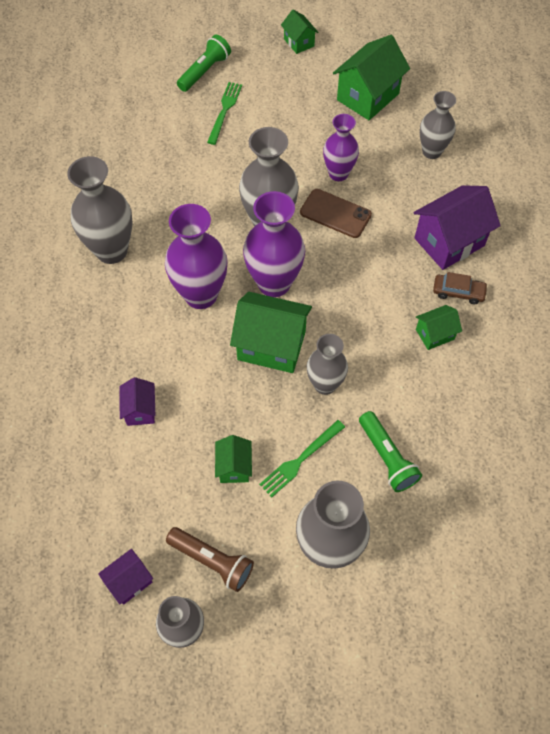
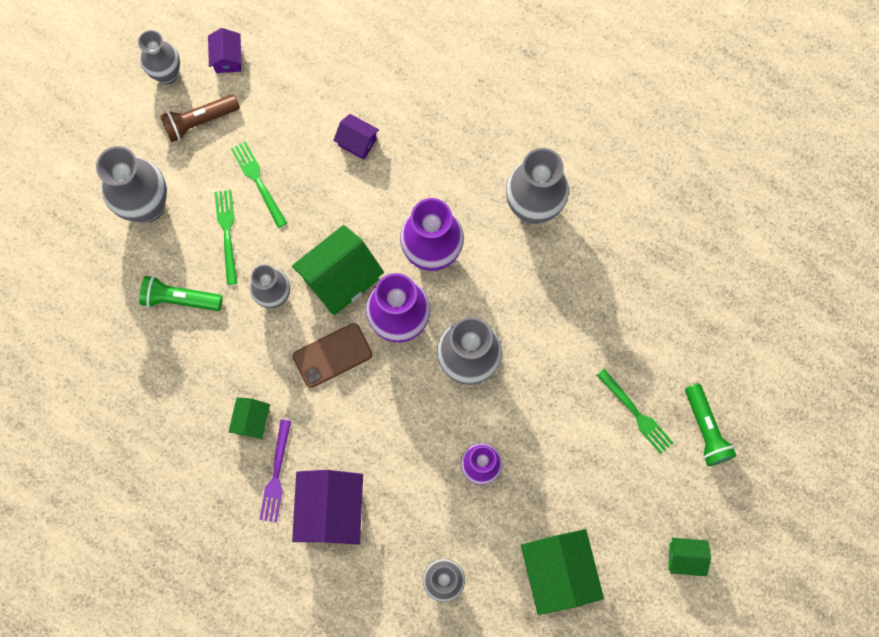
camera: 125 degrees right, 15 degrees up
(234, 467) = (258, 181): green house -> green fork
(335, 213) = (436, 430): brown phone -> brown phone (332, 355)
(458, 292) = (276, 475): brown car -> purple fork

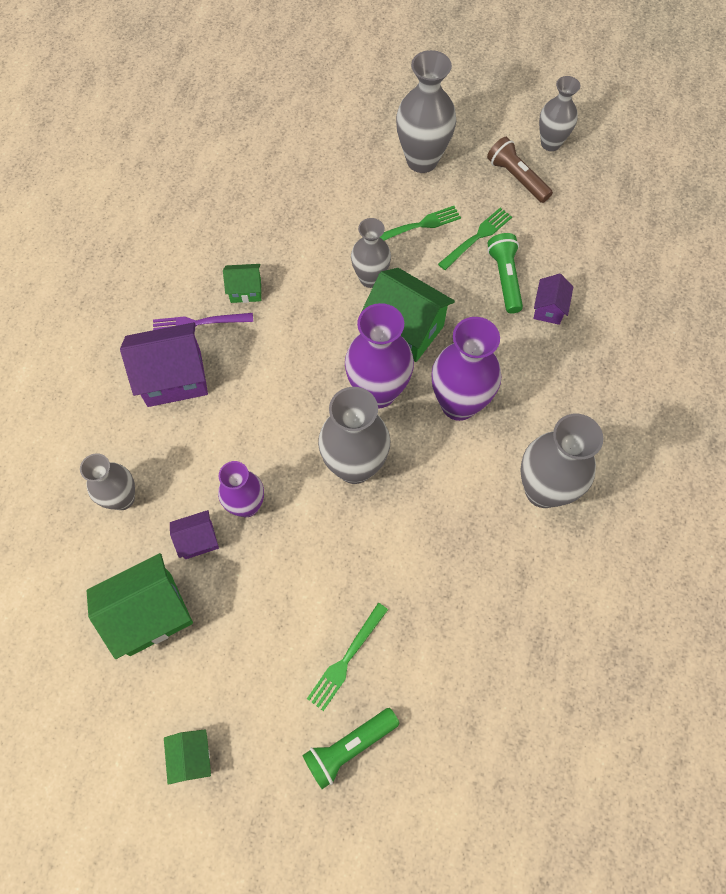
camera: 75 degrees right, 10 degrees down
(180, 299) = (344, 206): green flashlight -> green flashlight (505, 278)
(228, 58) = (586, 184): purple house -> purple house (198, 540)
(332, 355) = (327, 341): brown phone -> none

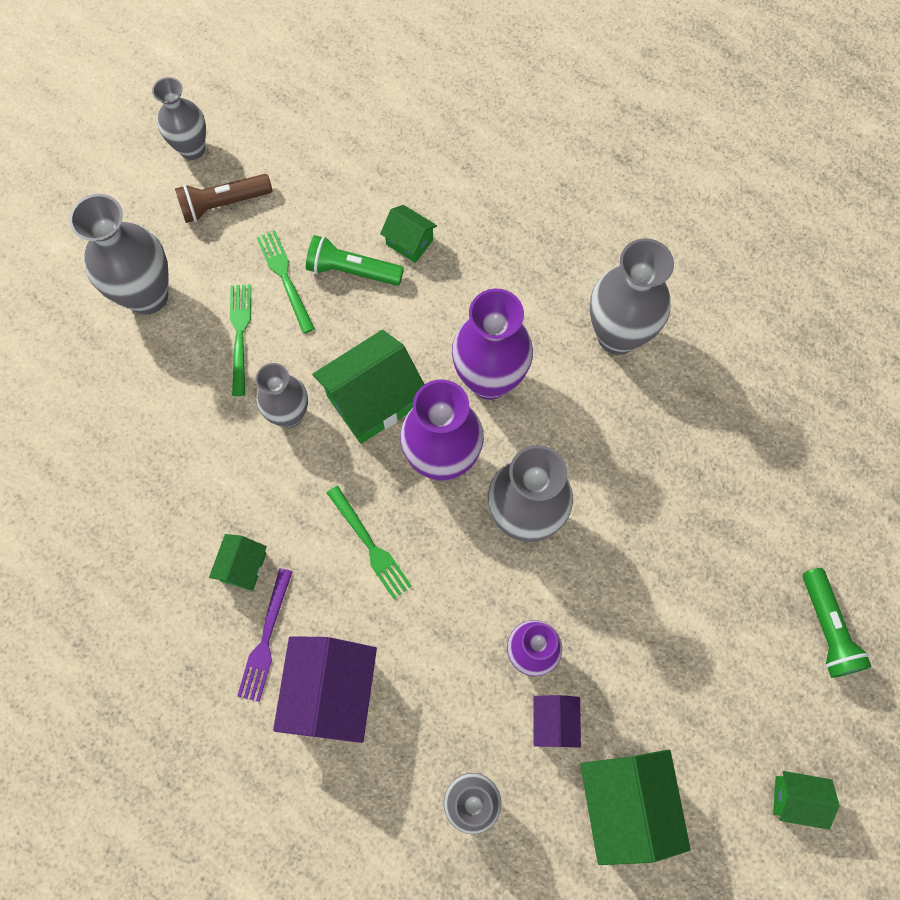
camera: 70 degrees left, 5 degrees up
(346, 659) = (737, 600): green fork -> green fork (370, 545)
(548, 309) = (409, 242): purple house -> green house

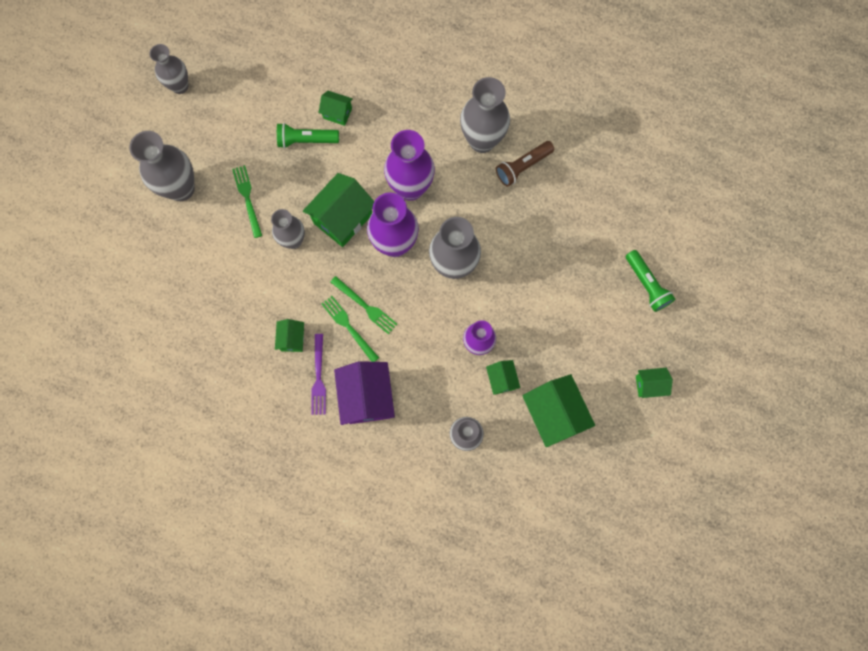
camera: 15 degrees left, 5 degrees up
(223, 204) = (211, 117): brown flashlight -> brown flashlight (522, 167)
(285, 277) = (265, 155): green fork -> green fork (348, 327)
(554, 722) = (501, 379): purple house -> green house

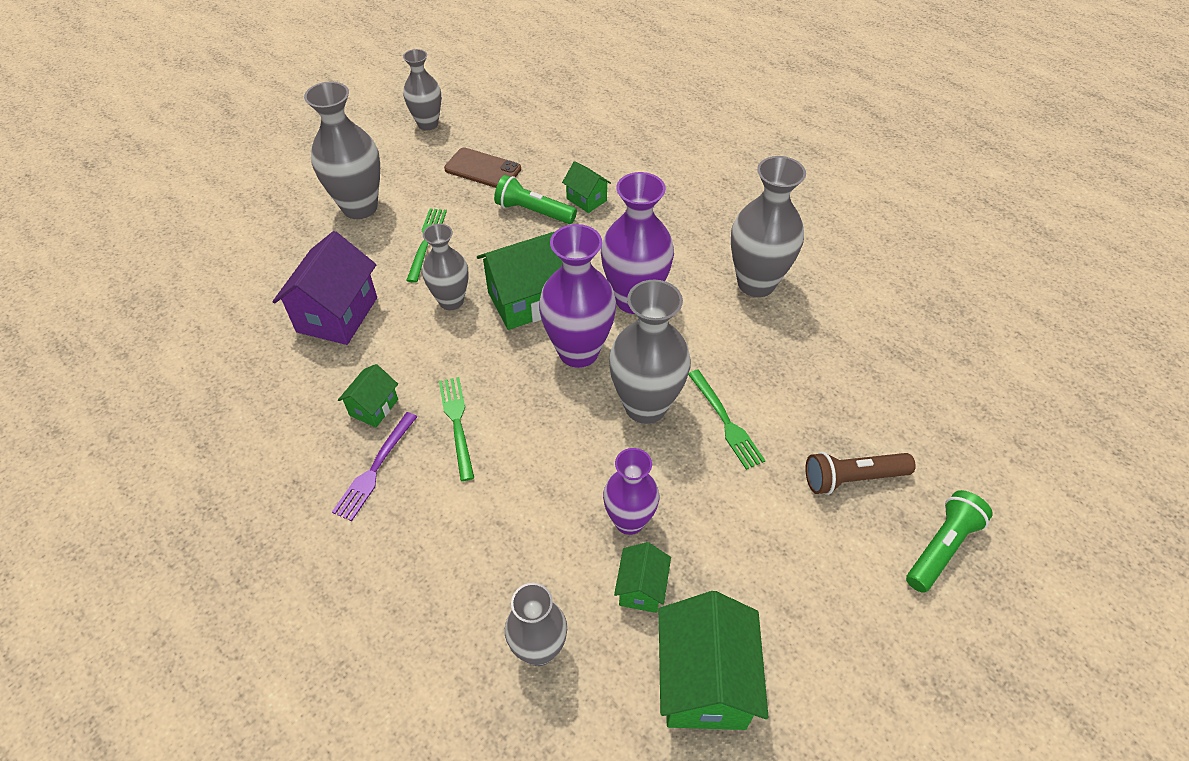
camera: 25 degrees right, 25 degrees down
(248, 115) = (483, 169): none -> brown phone
(365, 306) = (495, 407): green fork -> green fork (726, 422)
(367, 397) = (424, 524): purple house -> purple house (337, 315)
(522, 167) = (800, 329): brown flashlight -> brown flashlight (852, 478)
(646, 284) = (941, 547): green flashlight -> green flashlight turned 135 degrees counterclockwise
(649, 385) = (897, 711): green house -> none

